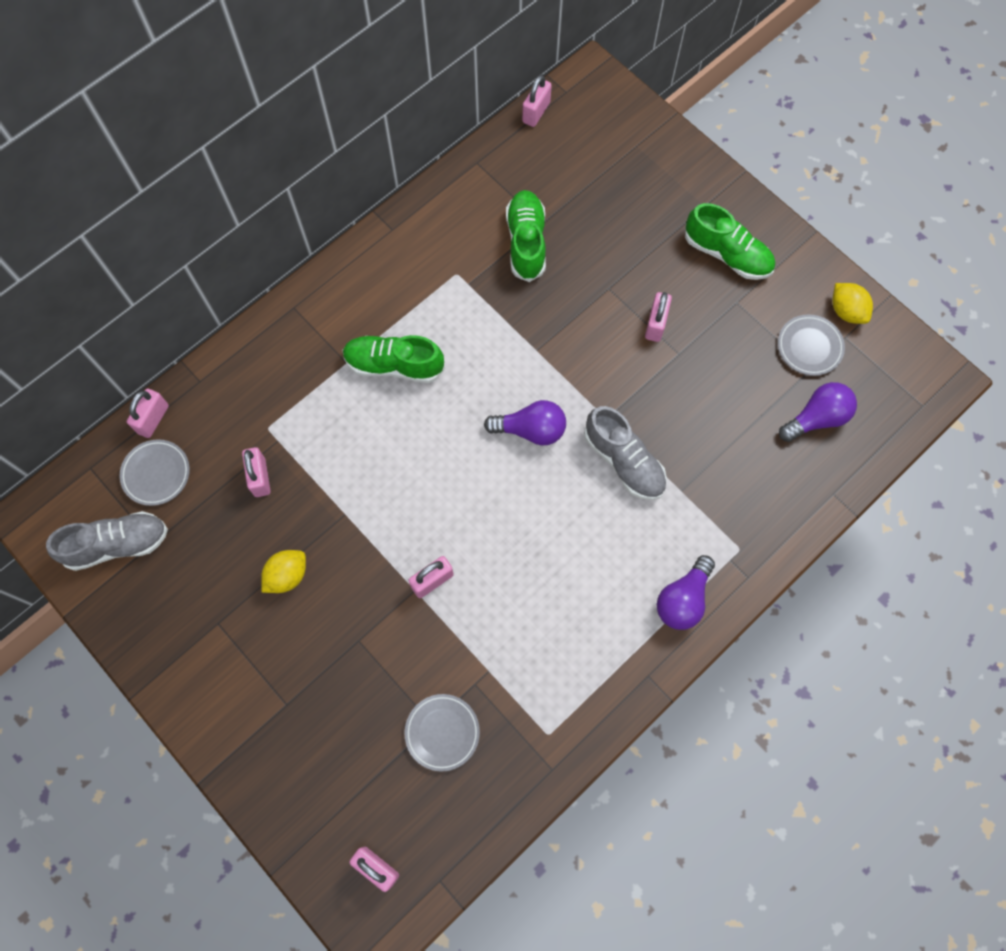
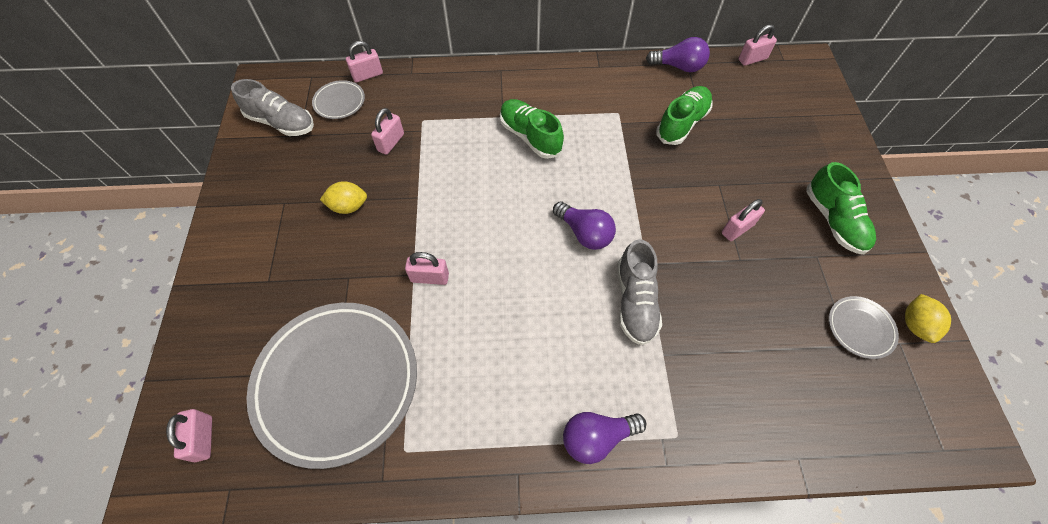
camera: 40 degrees right, 10 degrees down
(442, 732) = (337, 383): grey plate -> grey plate, size x2.35
(816, 418) = (827, 386): purple light bulb -> purple light bulb (678, 66)

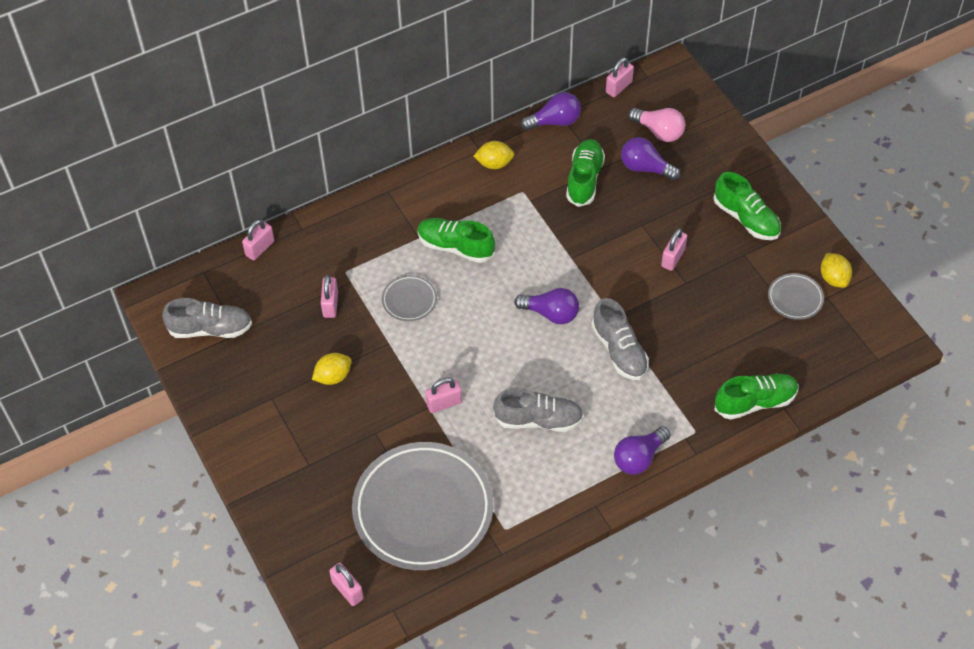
camera: 25 degrees left, 5 degrees down
(339, 102) = (252, 286): grey plate -> grey plate (409, 300)
(511, 339) = (538, 420): none -> grey shoe
(605, 81) = (494, 164): none -> yellow lemon
(746, 134) = (645, 168): none -> purple light bulb
(765, 433) = (755, 402): none -> green shoe
(774, 108) = (659, 131): none -> pink light bulb

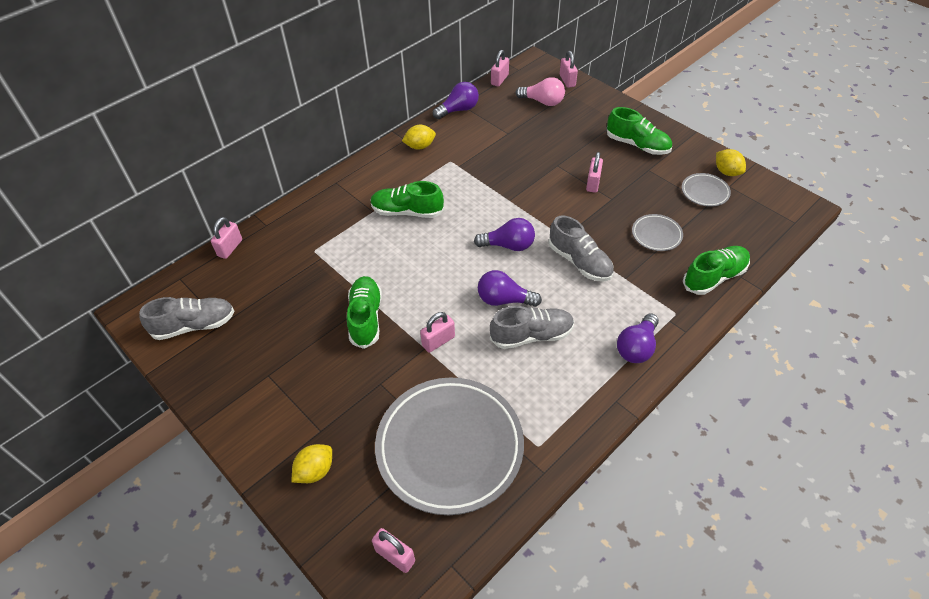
camera: 15 degrees left, 5 degrees down
(330, 304) = (307, 280): pink padlock -> pink padlock (567, 81)
(333, 376) = (325, 341): yellow lemon -> yellow lemon (315, 471)
(409, 300) = (379, 261): grey plate -> grey plate (656, 235)
(584, 179) = (497, 143): green shoe -> green shoe (365, 318)
(645, 168) = (543, 126): purple light bulb -> purple light bulb (504, 300)

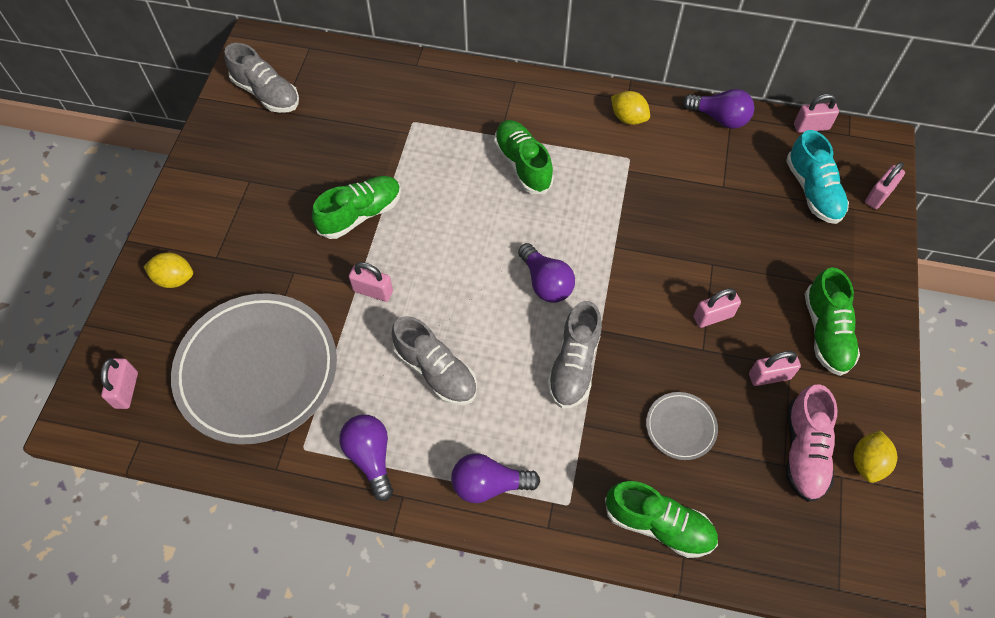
camera: 55 degrees right, 10 degrees up
(230, 248) = (369, 58): pink padlock -> pink padlock (769, 376)
(504, 300) = (466, 320): purple light bulb -> purple light bulb (371, 457)
(542, 101) = (813, 191): pink light bulb -> turquoise shoe
(705, 192) = (804, 451): grey plate -> pink shoe

